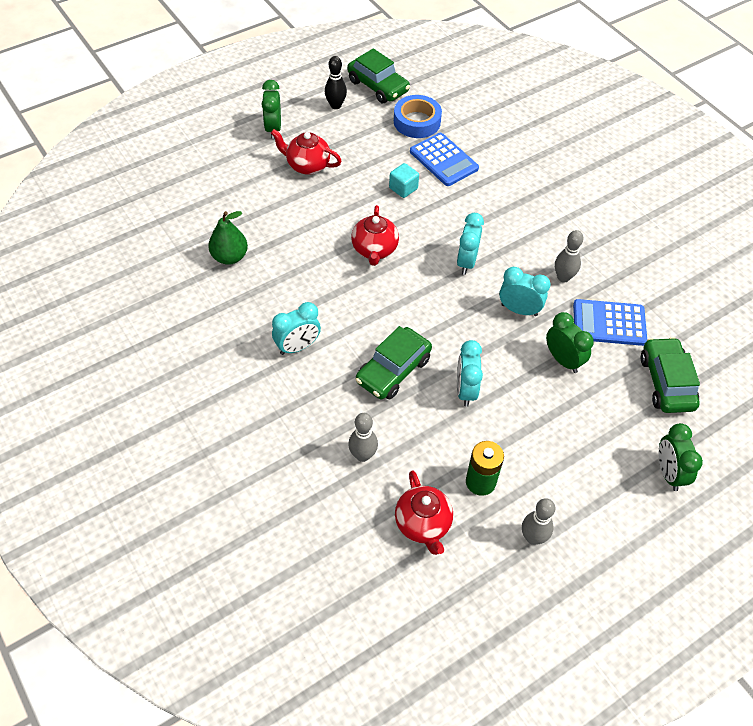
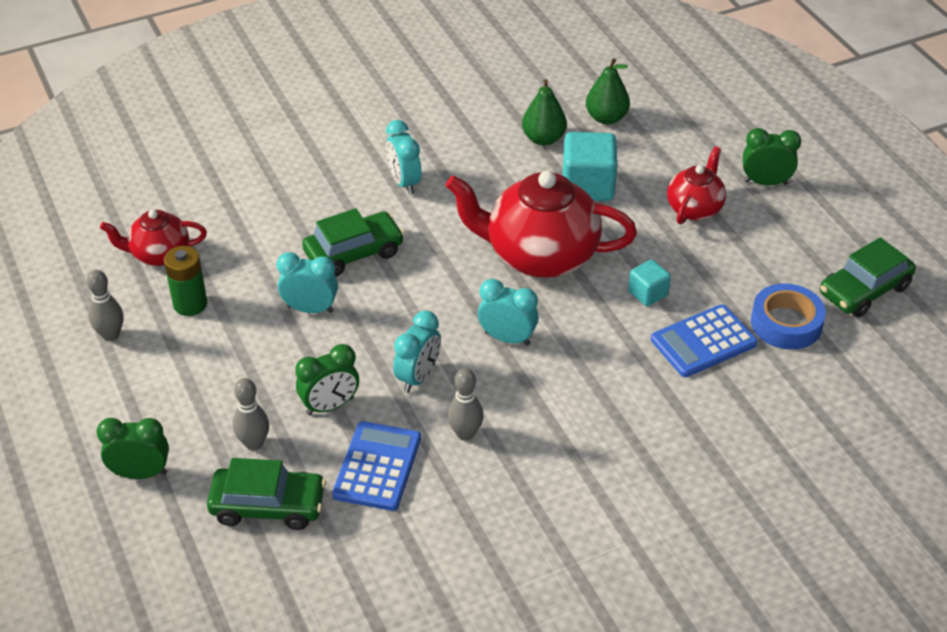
camera: 100 degrees right, 10 degrees down
(199, 218) = (606, 118): none -> green pear
(288, 226) = (588, 186): none -> turquoise cube
(335, 105) = (817, 243): black bowling pin -> none
(362, 455) = (253, 219): grey bowling pin -> grey bowling pin (254, 443)
(374, 250) = (539, 255): red teapot -> red teapot, size x1.86
(393, 370) = (354, 253): green car -> green car turned 105 degrees clockwise

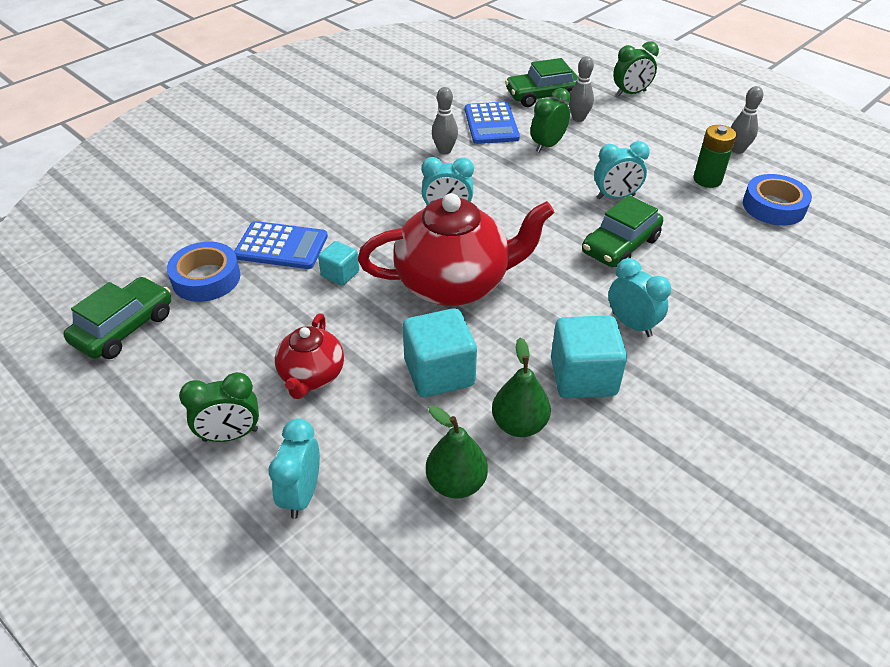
camera: 160 degrees right, 0 degrees up
(159, 254) = (773, 206): red teapot -> blue tape
(418, 377) = (499, 173): turquoise clock -> turquoise clock (302, 494)
(474, 156) = (583, 377): none -> turquoise cube
(703, 341) = (281, 246): blue calculator -> blue calculator turned 60 degrees clockwise

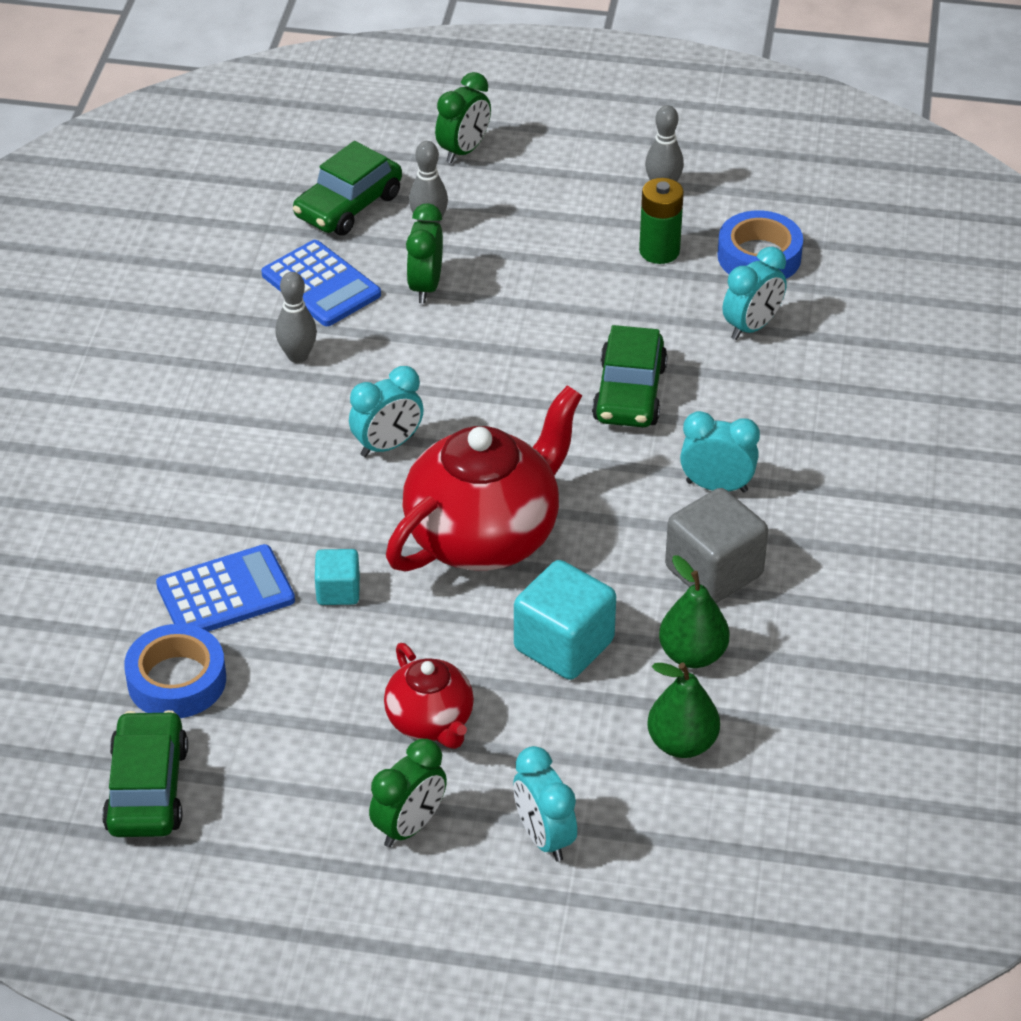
camera: 35 degrees left, 0 degrees up
(583, 377) = (714, 571): turquoise cube -> grey cube
(615, 197) = (572, 327): turquoise clock -> turquoise clock (752, 327)

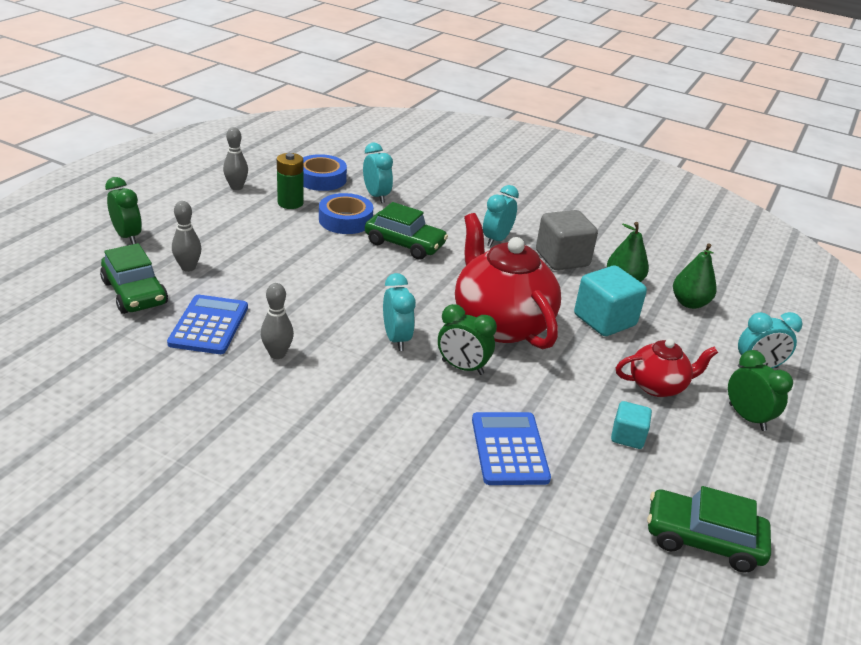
camera: 75 degrees left, 10 degrees down
(177, 680) = (593, 496): blue tape -> blue tape (345, 220)
(321, 285) = (209, 325): blue calculator -> blue calculator turned 60 degrees counterclockwise
(338, 591) = (527, 395): turquoise cube -> turquoise cube (627, 436)
(425, 286) = (250, 285): green clock -> green clock (462, 367)

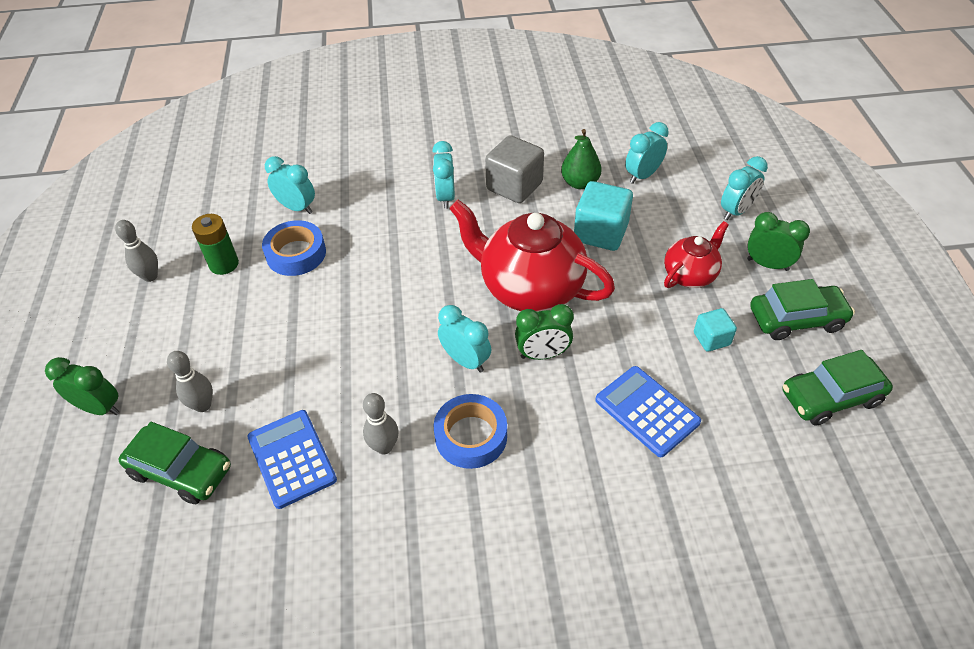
camera: 30 degrees left, 15 degrees up
(321, 179) = (224, 216): blue tape -> blue tape (471, 436)
(405, 244) = (374, 249): green car -> green car (796, 319)
(689, 303) = (642, 175): green pear -> turquoise clock

